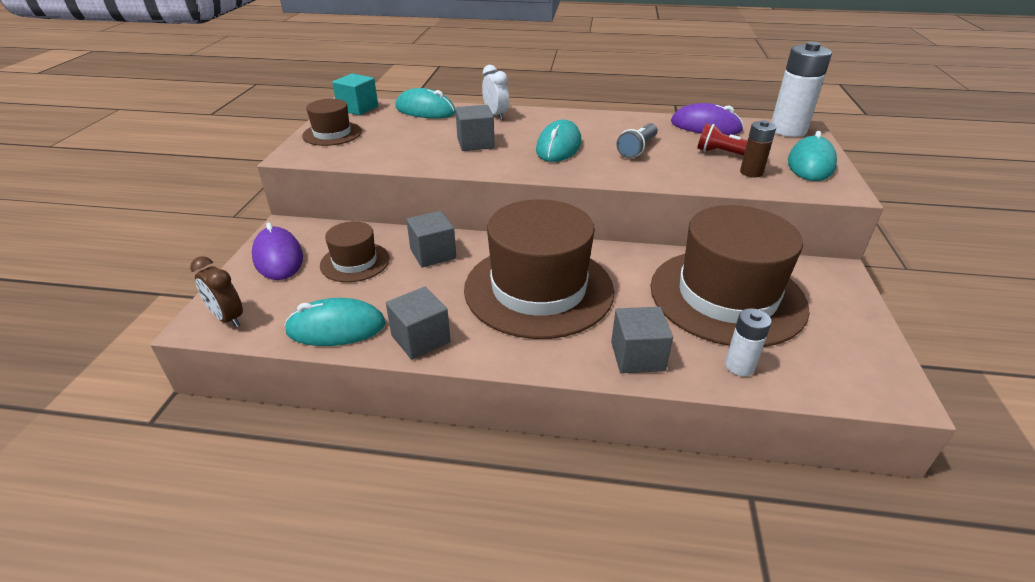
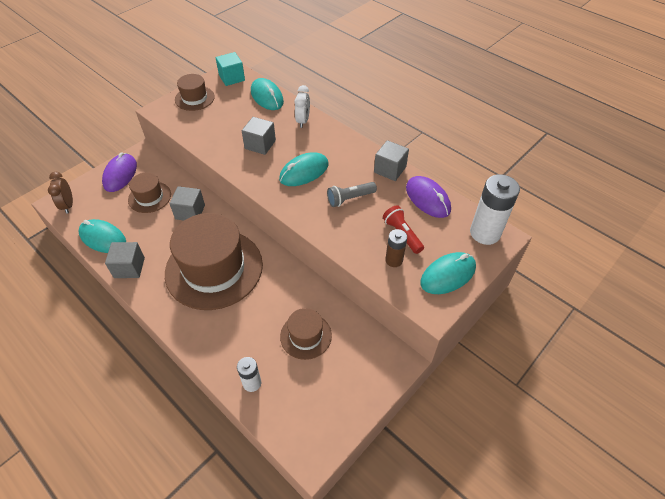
camera: 35 degrees right, 15 degrees up
(637, 356) = (210, 343): grey cube -> grey cube (390, 169)
(727, 296) = (306, 336): brown hat -> brown hat, size x0.49

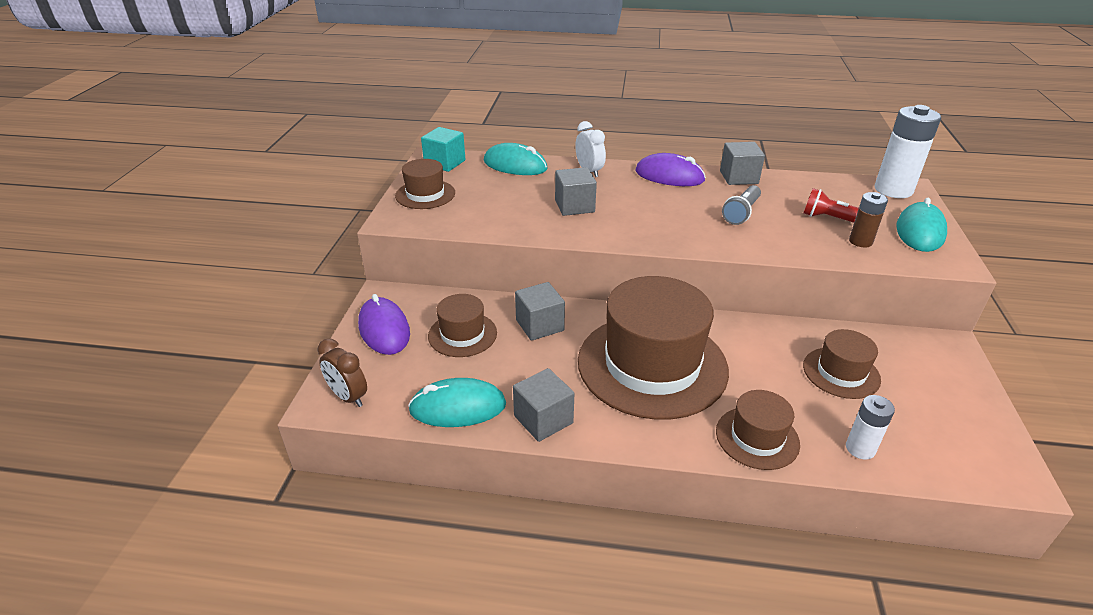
camera: 35 degrees left, 15 degrees down
(210, 342) = (757, 437): none -> brown hat
(304, 172) = (660, 210): turquoise mouse -> none
(427, 199) = (808, 185): purple mouse -> purple mouse (669, 176)

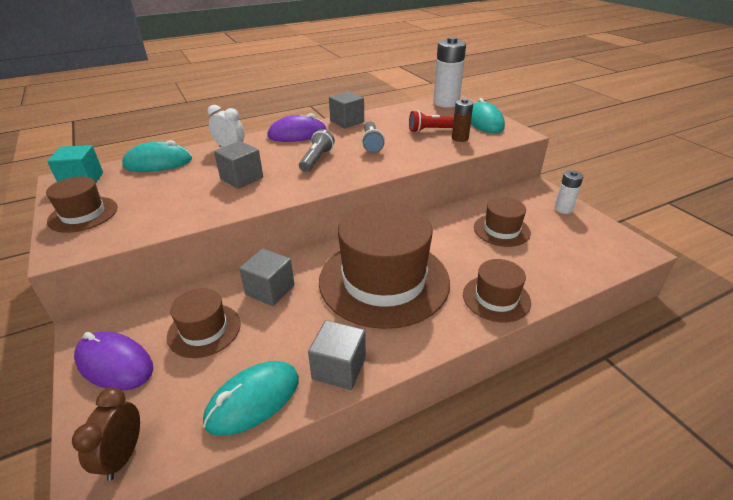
camera: 35 degrees left, 0 degrees up
(348, 397) = (123, 455): brown clock -> brown clock turned 90 degrees clockwise
(664, 211) = (316, 160): none -> grey flashlight
(860, 448) = (556, 274): white battery -> white battery (563, 209)

